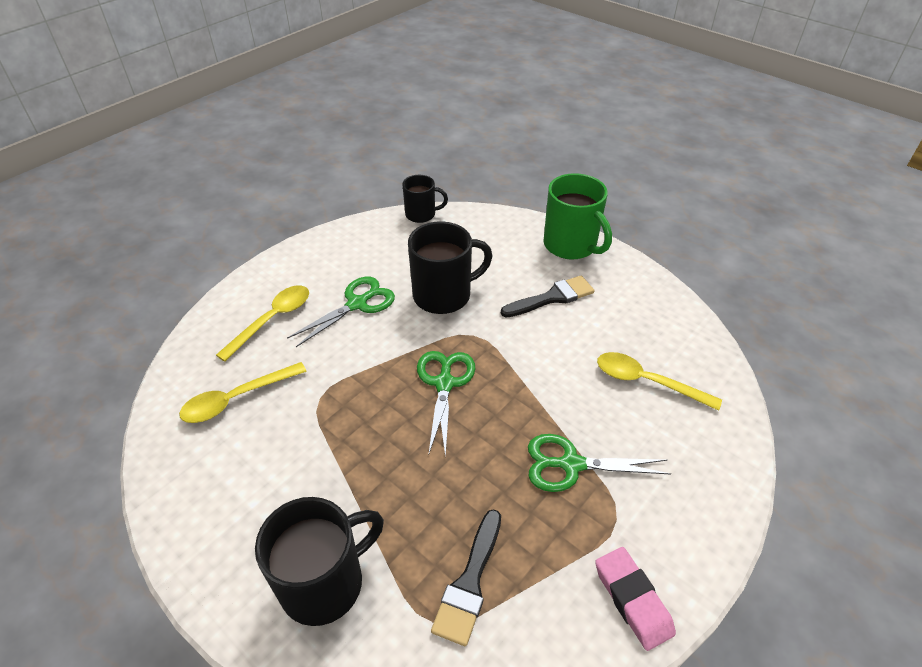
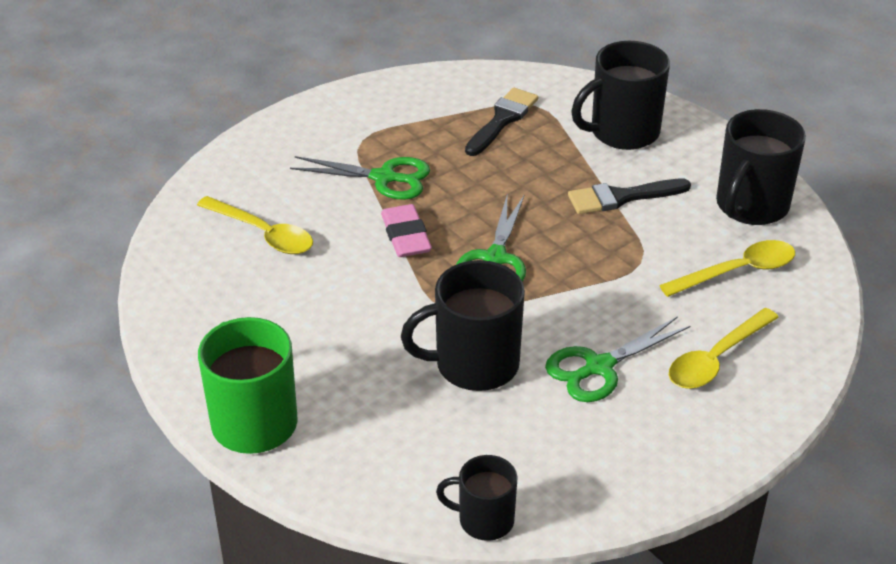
camera: 170 degrees left, 5 degrees down
(202, 480) = (751, 206): none -> black mug
(552, 297) = (324, 342): black brush -> black brush (622, 197)
(632, 599) = (375, 99): pink eraser -> pink eraser (405, 236)

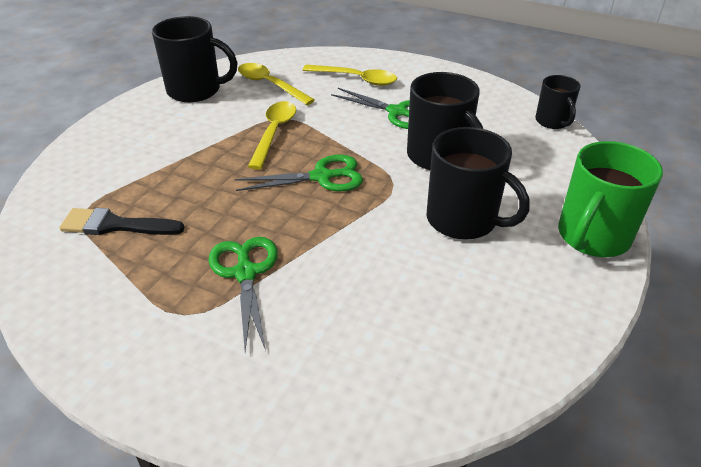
camera: 115 degrees left, 0 degrees up
(263, 234) = (383, 327): yellow spoon -> yellow spoon (274, 132)
(405, 236) = (324, 231): pink eraser -> none
(622, 132) = (117, 156): black mug -> black mug (463, 220)
(622, 197) = (210, 139): black brush -> none

